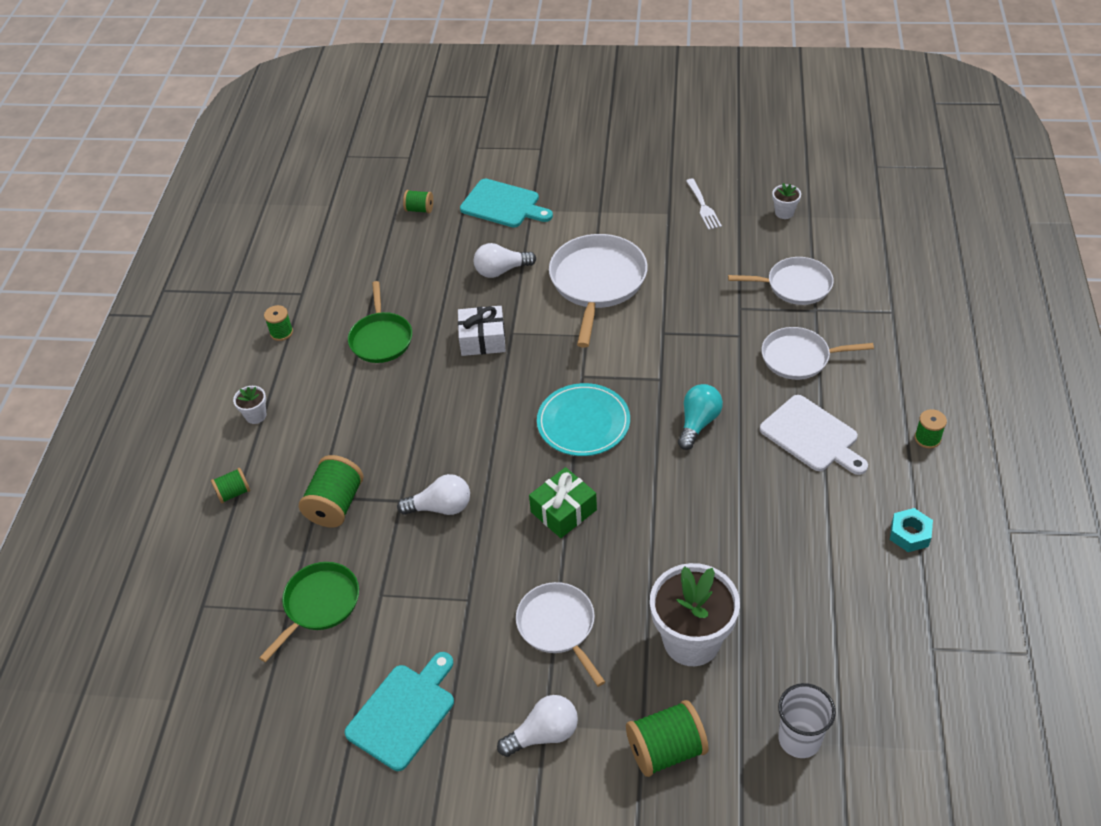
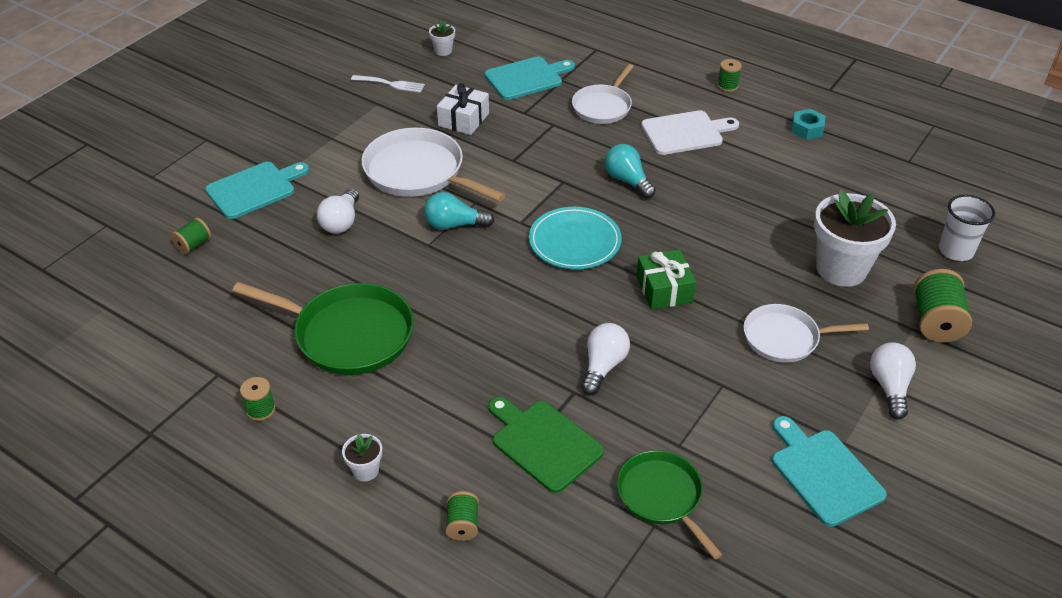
camera: 65 degrees left, 5 degrees down
(335, 505) = (543, 443): green spool -> green cutting board
(381, 339) = (348, 334): green pan -> green pan, size x1.57
(482, 339) = (418, 265): white gift -> white gift (463, 119)
(547, 336) = (454, 225): none -> turquoise light bulb
(795, 285) = (527, 78): white pan -> turquoise cutting board

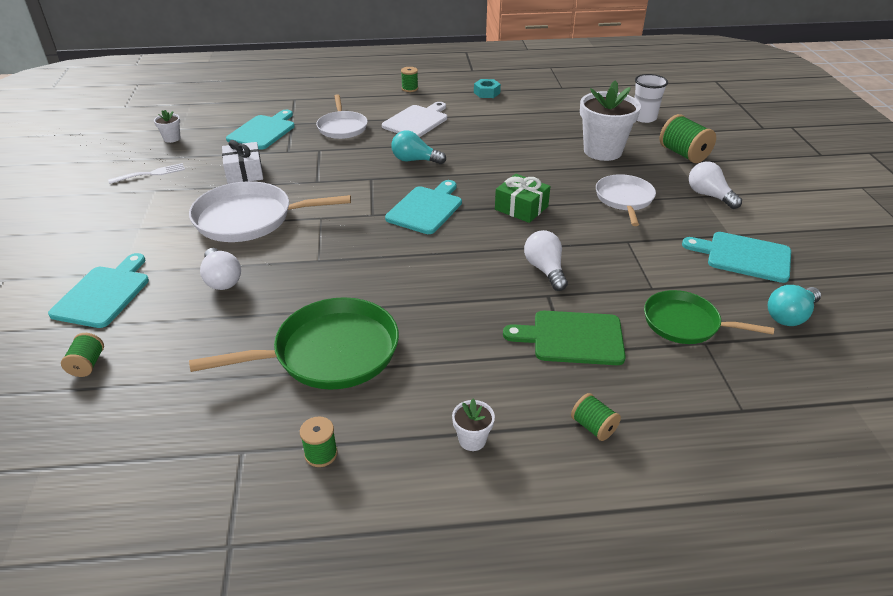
camera: 40 degrees left, 5 degrees down
(454, 225) = (323, 238): turquoise light bulb -> turquoise light bulb (790, 316)
(575, 241) = (426, 208): turquoise plate -> turquoise cutting board
(785, 338) = (624, 199): white pan -> white pan turned 135 degrees clockwise

